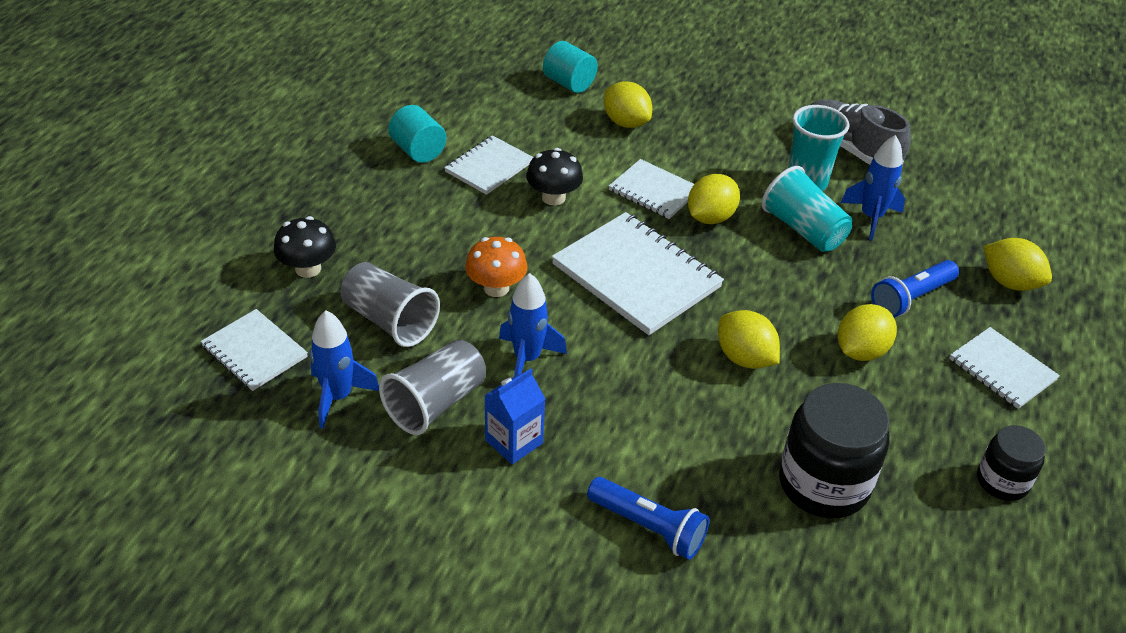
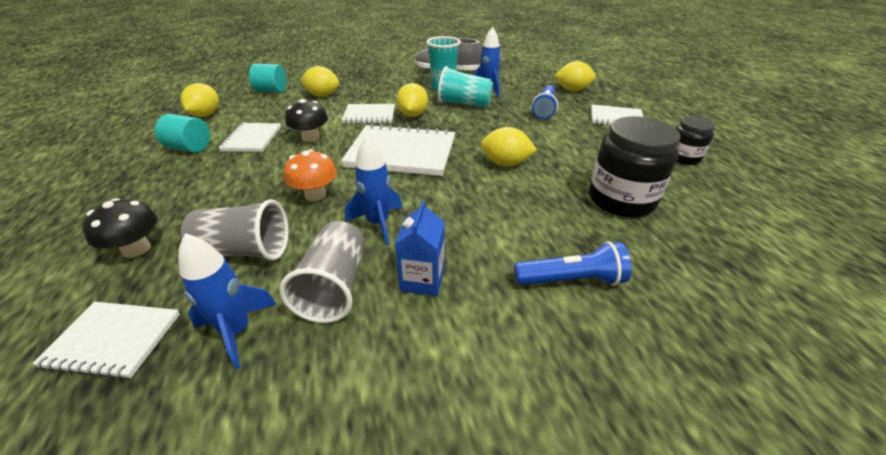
camera: 35 degrees left, 5 degrees down
(860, 351) = (553, 136): yellow lemon -> yellow lemon (205, 115)

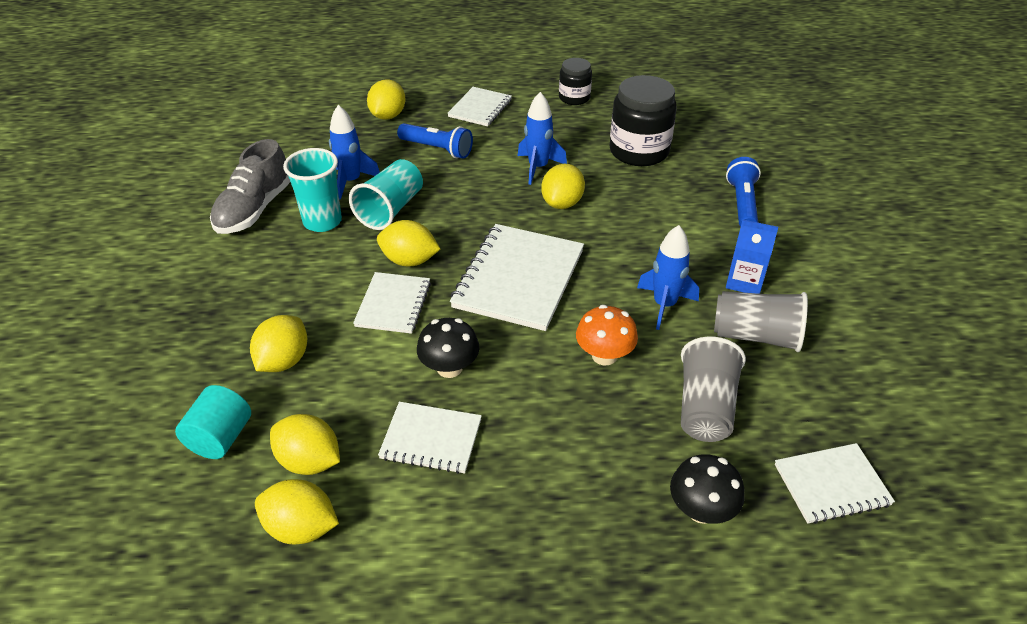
camera: 80 degrees left, 5 degrees up
(113, 340) = (831, 485): white notebook -> white notebook turned 60 degrees clockwise
(189, 148) = (441, 520): turquoise cylinder -> none
(236, 331) = (811, 397): blue rocket -> blue rocket (538, 168)
(248, 111) = (309, 461): none -> yellow lemon

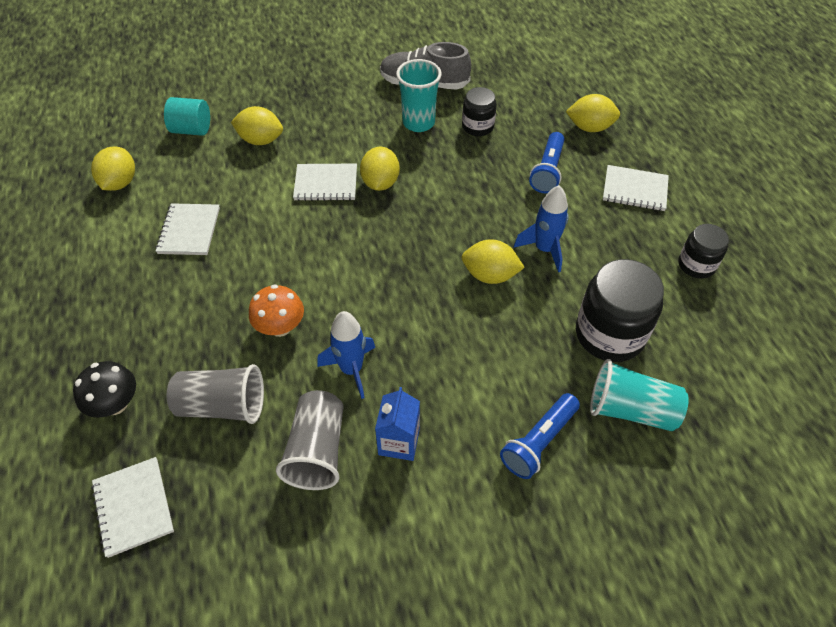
camera: 80 degrees right, 10 degrees up
(309, 461) = (171, 174): yellow lemon -> none
(351, 181) = (477, 127): blue rocket -> black jar
(390, 209) = (445, 158): turquoise cup -> turquoise cup (630, 410)
(449, 368) = (259, 229): black mushroom -> none
(519, 279) = (370, 256): white notebook -> none
(742, 204) = (539, 442): blue flashlight -> blue flashlight turned 135 degrees clockwise

